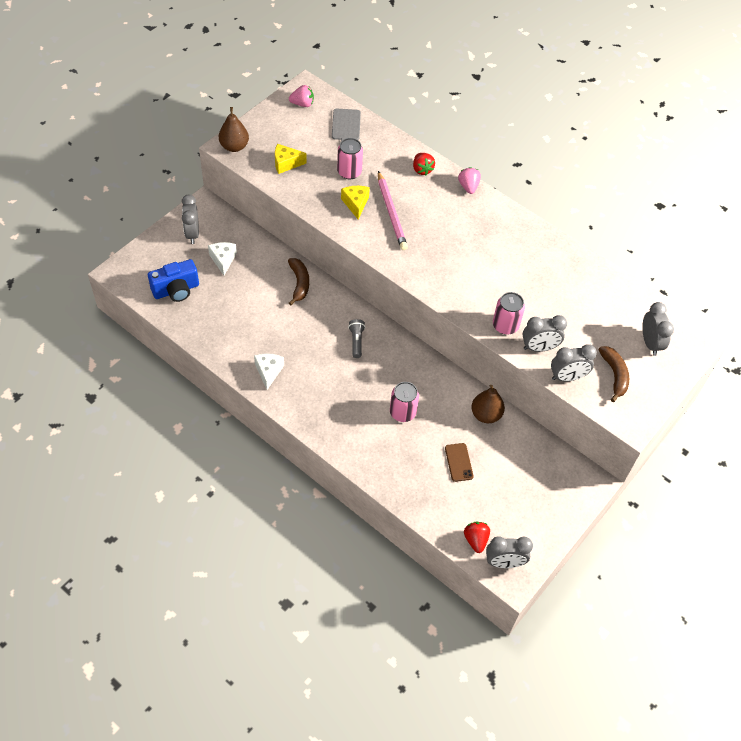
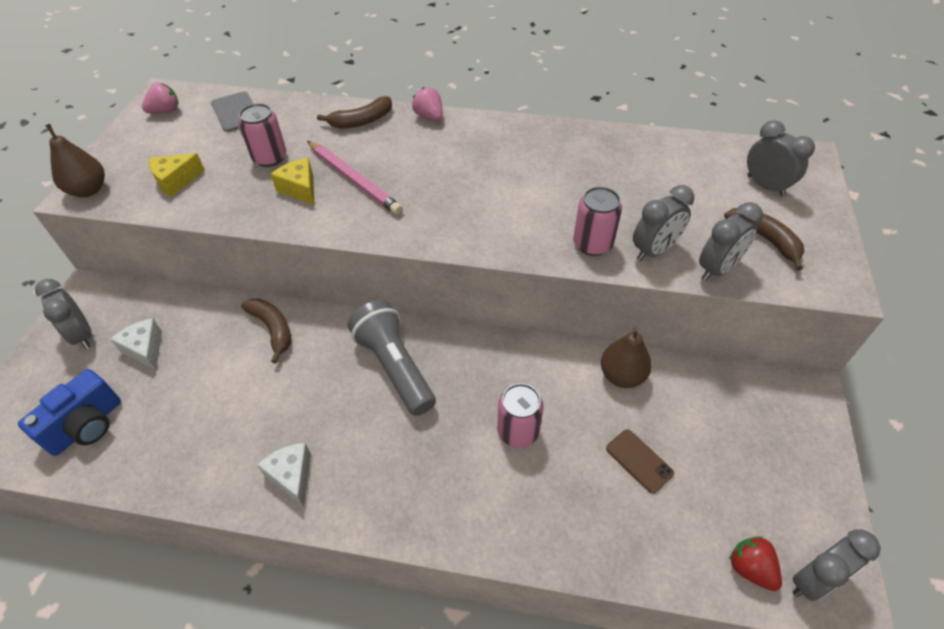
camera: 25 degrees left, 5 degrees down
(356, 341) = (394, 366): grey flashlight -> grey flashlight, size x2.03
(422, 169) = (361, 121): red strawberry -> brown banana

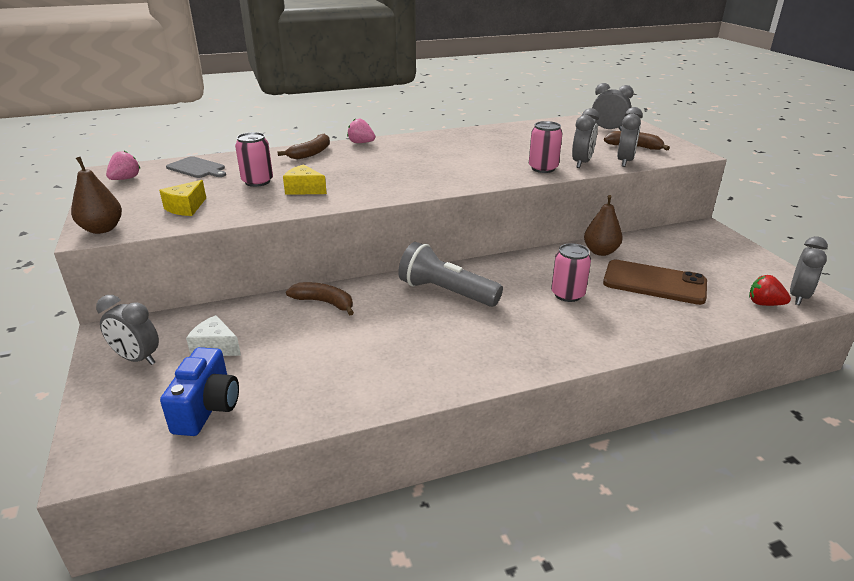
camera: 30 degrees left, 20 degrees down
(292, 476) = (433, 370): white cheese -> none
(354, 180) = (342, 177): pink pencil -> none
(639, 461) = (654, 283): brown phone -> brown phone, size x1.98

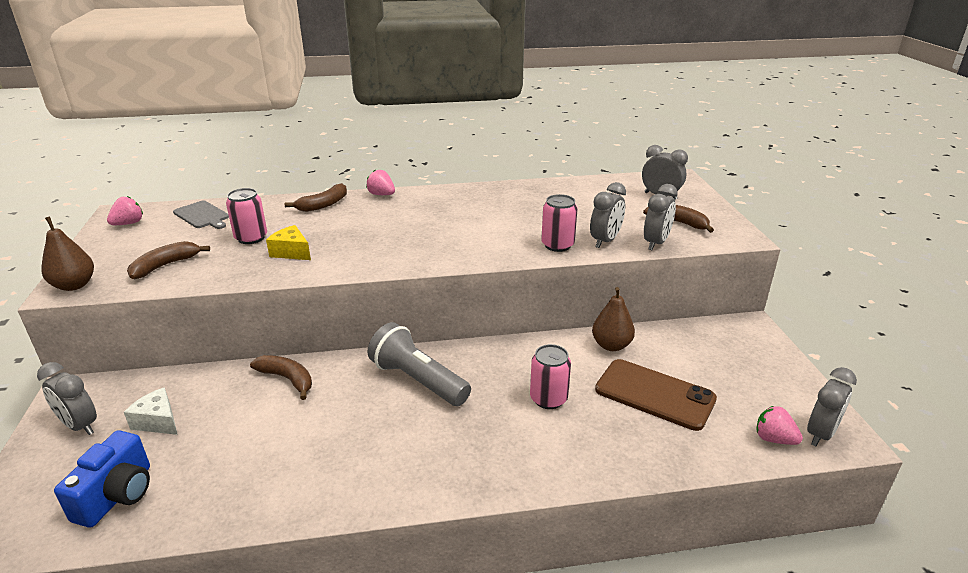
camera: 10 degrees right, 0 degrees up
(186, 208) = (165, 266): yellow cheese -> brown banana
(764, 304) = (773, 439): red strawberry -> pink strawberry

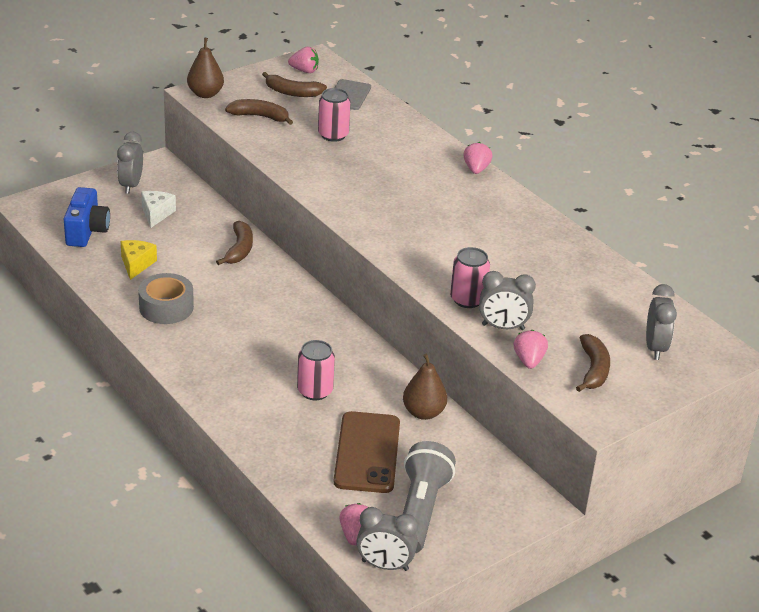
camera: 60 degrees right, 5 degrees up
(117, 495) = (87, 231): blue camera -> blue camera turned 75 degrees counterclockwise
(291, 252) = (327, 163): yellow cheese -> yellow cheese (136, 264)
(323, 205) = (424, 146): brown banana -> brown banana (292, 92)
(334, 467) = (166, 307): none -> grey tape
(418, 380) = (286, 314): grey flashlight -> grey flashlight (420, 510)
(656, 243) = (528, 361): grey clock -> pink strawberry

